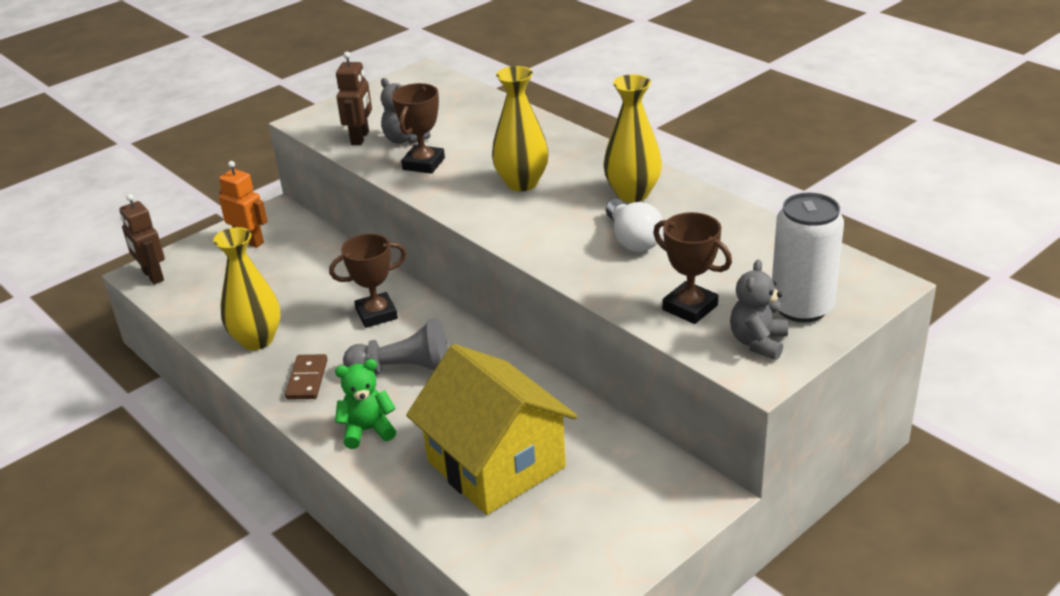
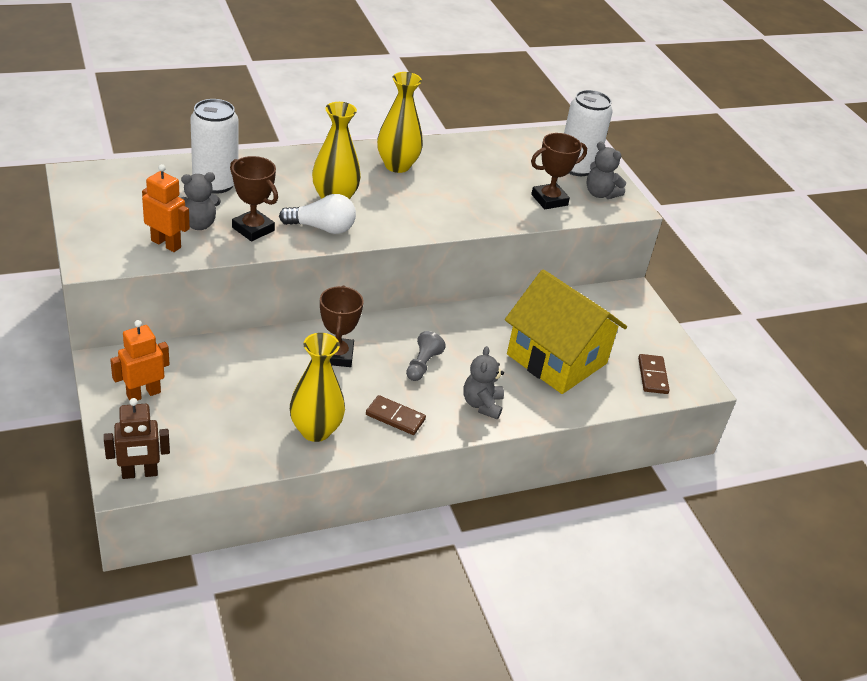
camera: 75 degrees left, 5 degrees up
(360, 138) = (166, 244): brown robot -> orange robot
(367, 430) = (482, 404): green teddy bear -> grey teddy bear
(404, 370) = (422, 365): grey pawn -> grey pawn, size x0.63
(479, 124) = (215, 183): none -> white can
(496, 464) = (557, 359): yellow house -> yellow house turned 60 degrees clockwise
(532, 560) = (652, 376): none -> brown domino
(632, 239) = (455, 188): white light bulb -> white light bulb (322, 228)

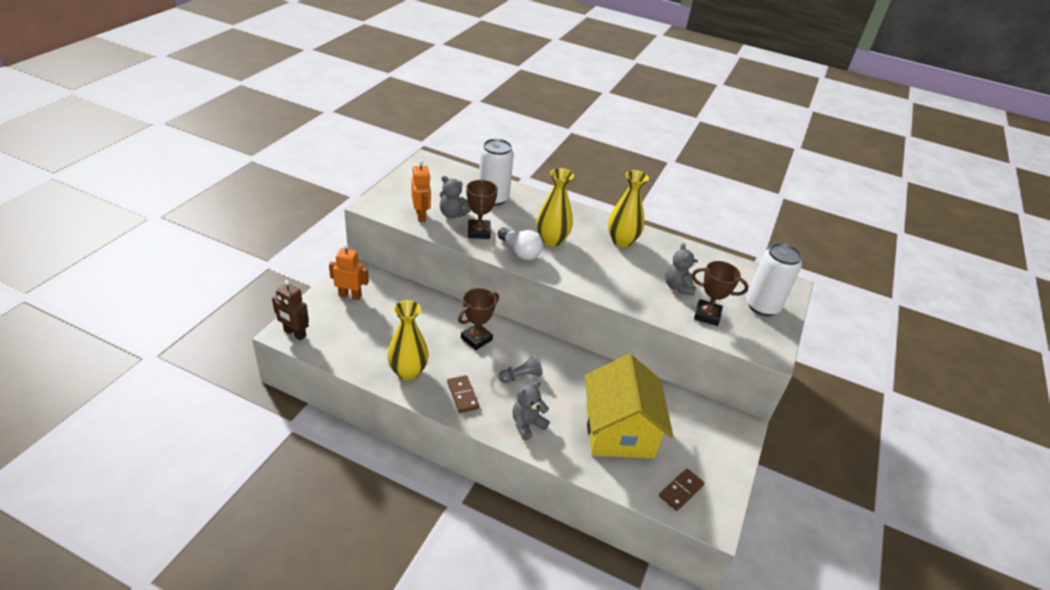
camera: 45 degrees right, 0 degrees up
(600, 194) = (757, 332): grey teddy bear -> grey teddy bear (678, 287)

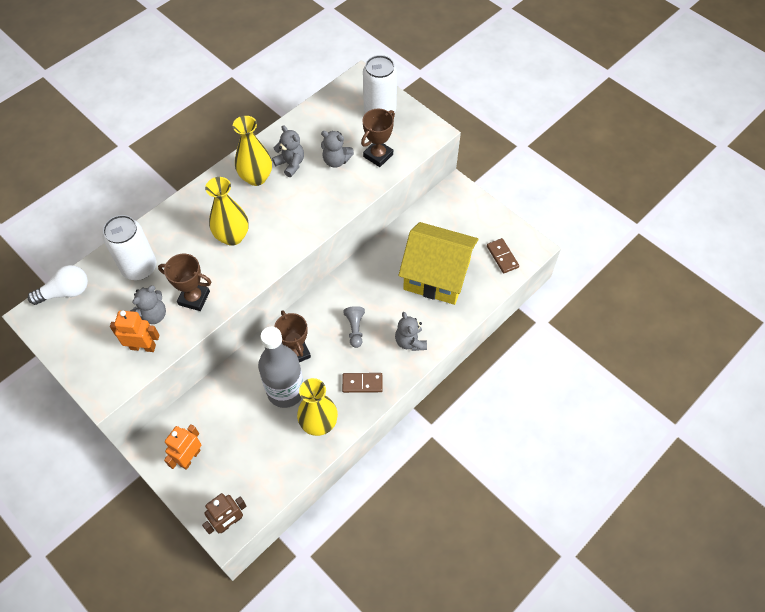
camera: 65 degrees left, 20 degrees up
(433, 341) = (285, 391): none -> grey bottle
(520, 252) = (241, 270): white light bulb -> white light bulb (66, 292)
(652, 258) = (290, 164): none -> grey teddy bear

